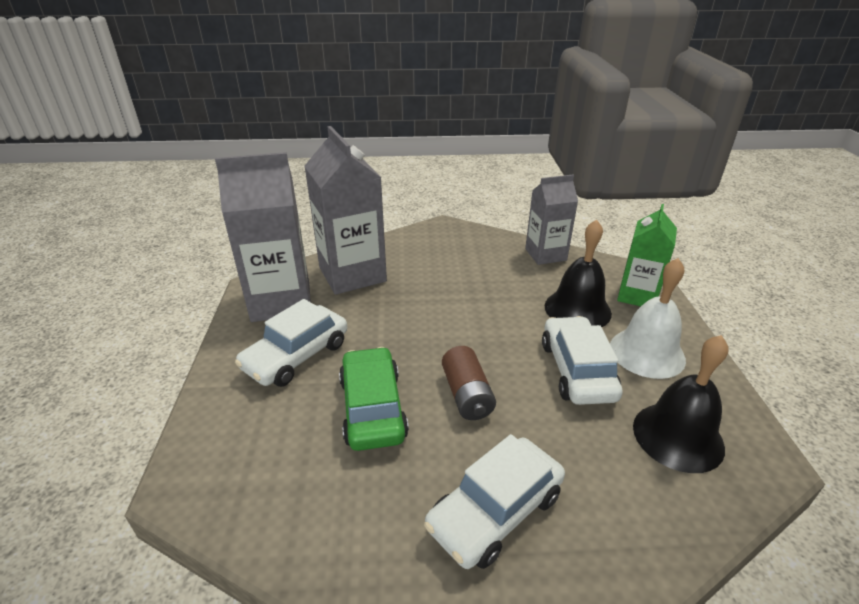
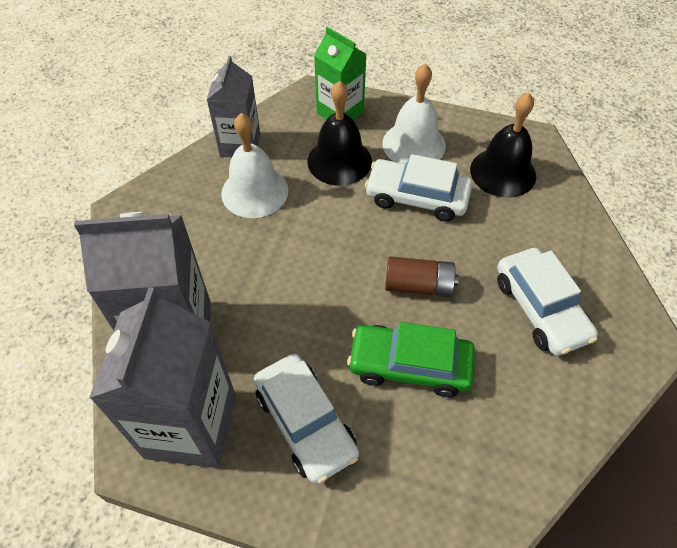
camera: 70 degrees left, 20 degrees up
(504, 274) = (254, 191): none -> white bell

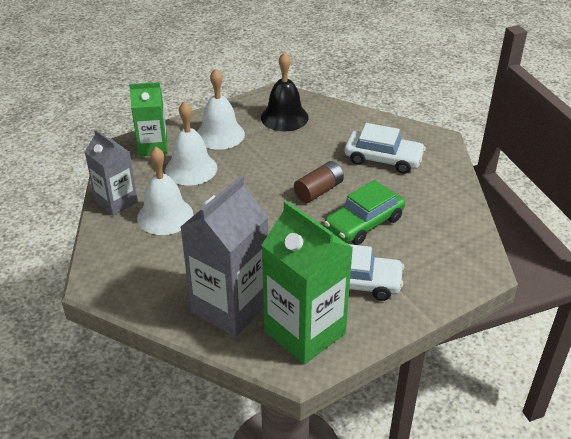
camera: 50 degrees left, 15 degrees down
(191, 426) = (304, 332): grey carton -> green carton
(339, 161) = (191, 169): black bell -> white bell
(417, 197) = (259, 156): white car -> none

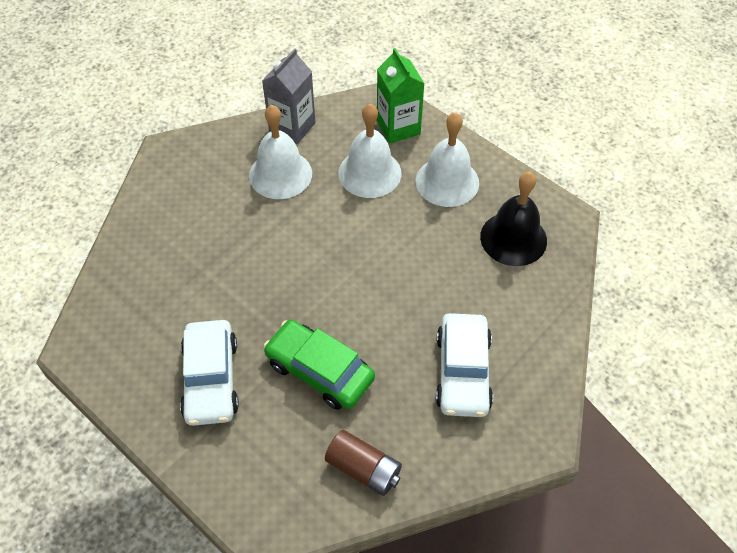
camera: 75 degrees right, 15 degrees up
(230, 307) = (152, 269): grey carton -> none
(304, 332) = (126, 344): green carton -> none
(319, 191) = (369, 309): brown battery -> brown battery (363, 469)

